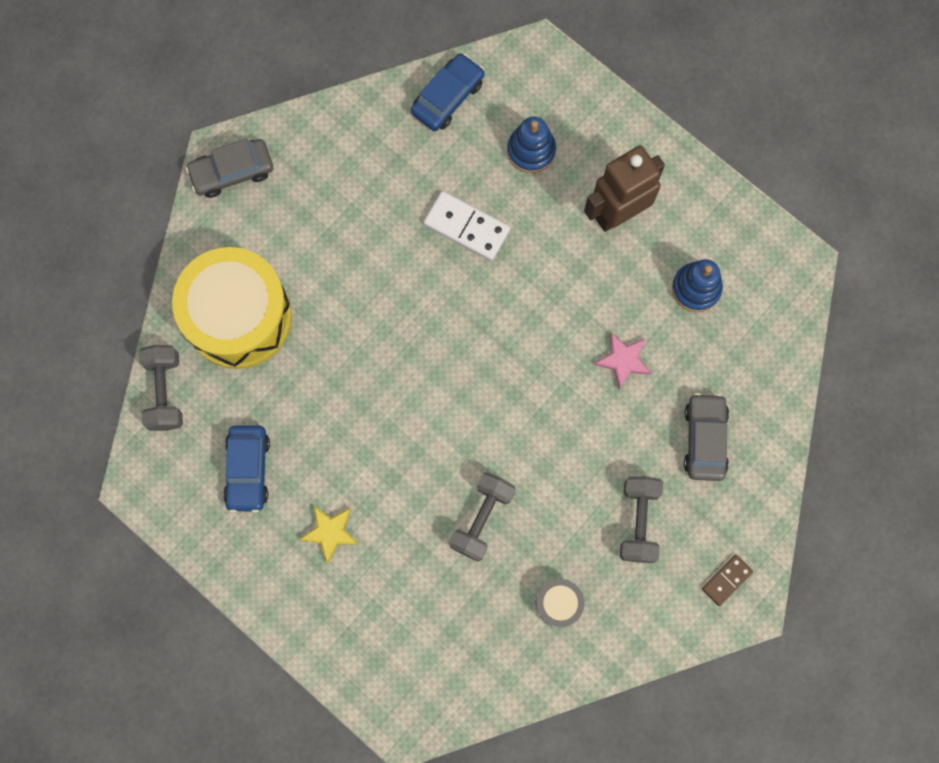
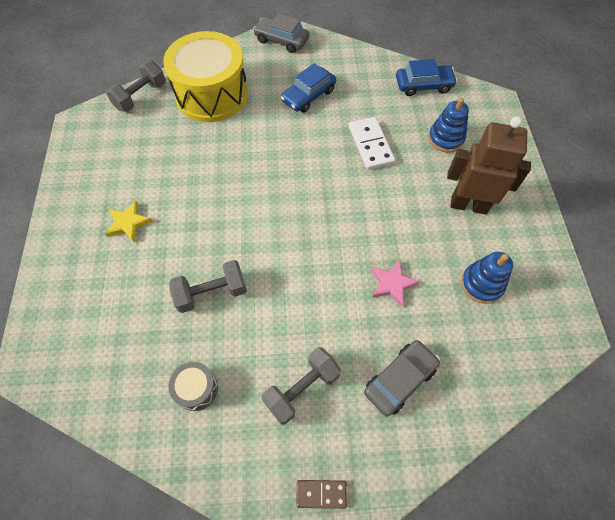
camera: 45 degrees right, 15 degrees down
(248, 470) = (130, 159): blue car -> blue car (308, 96)

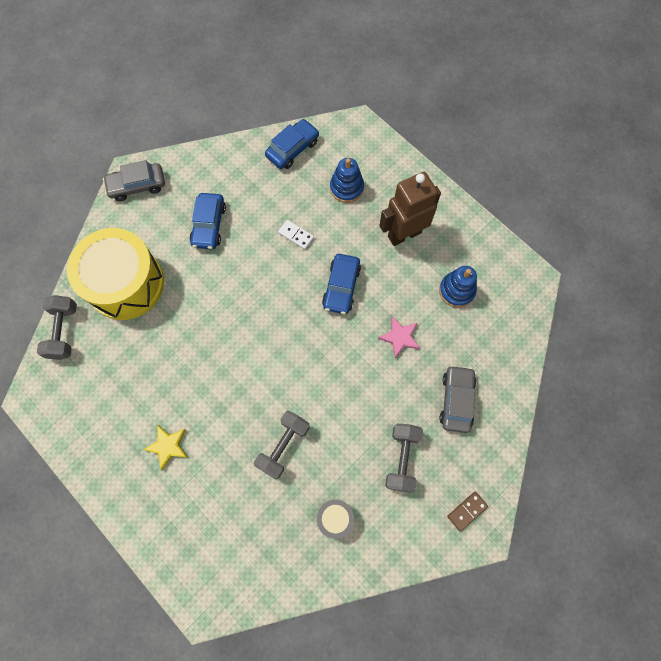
camera: 40 degrees left, 10 degrees up
(371, 145) = (296, 235): white domino -> white domino, size x0.59
(374, 207) = (341, 287): none -> blue car

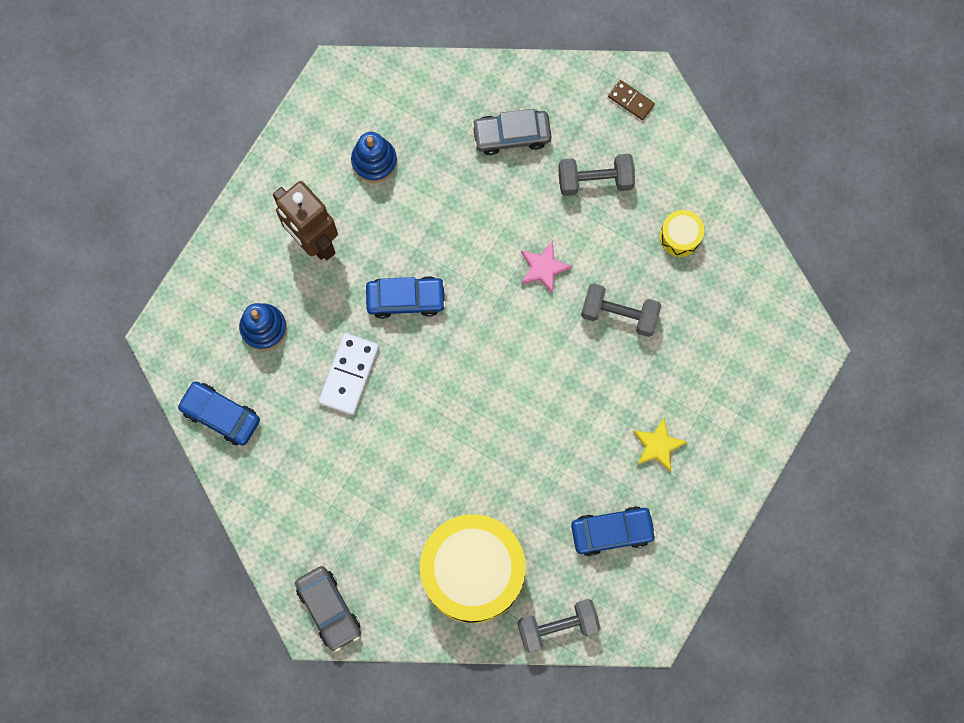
camera: 105 degrees left, 5 degrees up
(209, 225) = (363, 491): blue car -> blue car (612, 531)
(296, 235) = (349, 374): white domino -> white domino, size x1.70
(335, 518) = (680, 237): grey drum -> yellow drum
(400, 337) = (452, 214): pink star -> pink star (543, 268)

